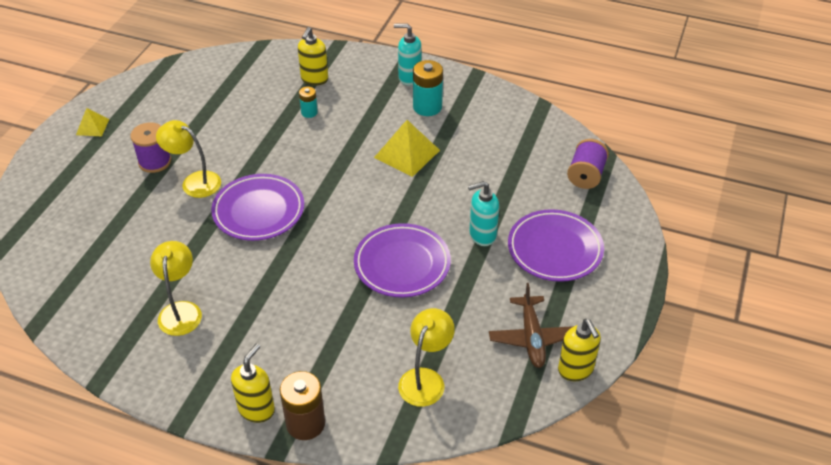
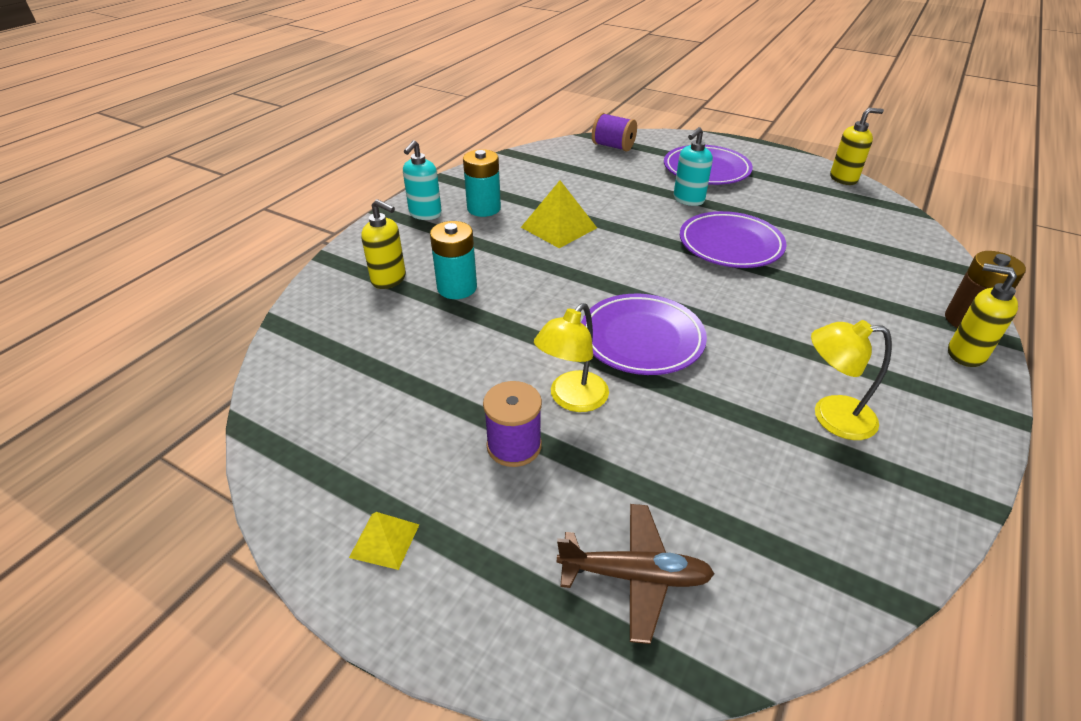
camera: 80 degrees left, 5 degrees down
(309, 112) = (457, 288): turquoise battery -> turquoise battery, size x1.78
(425, 379) = (879, 246): yellow lamp -> none
(482, 235) = (688, 200): turquoise soap dispenser -> turquoise soap dispenser turned 45 degrees clockwise
(531, 337) = (813, 192): brown plane -> brown plane (635, 576)

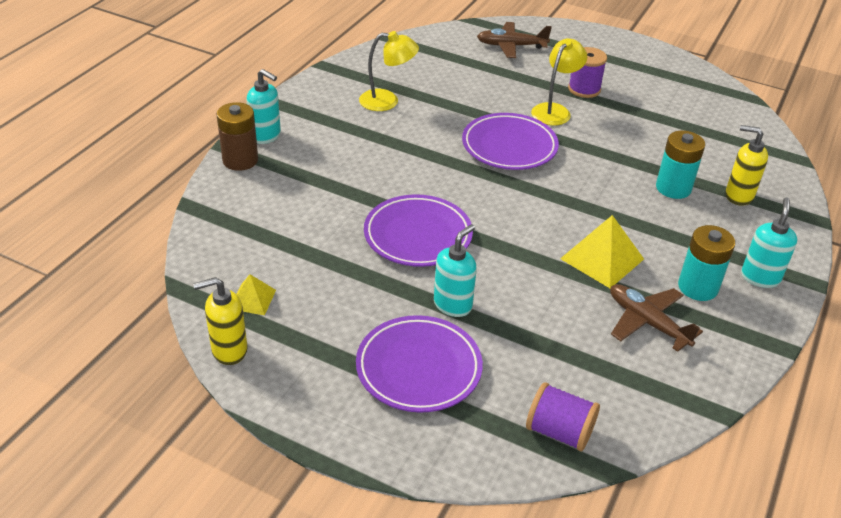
camera: 175 degrees right, 0 degrees up
(384, 540) = (634, 57): yellow pyramid -> yellow pyramid (252, 299)
(536, 189) = (647, 322): none -> brown plane
(965, 354) = (266, 136): yellow soap dispenser -> turquoise soap dispenser

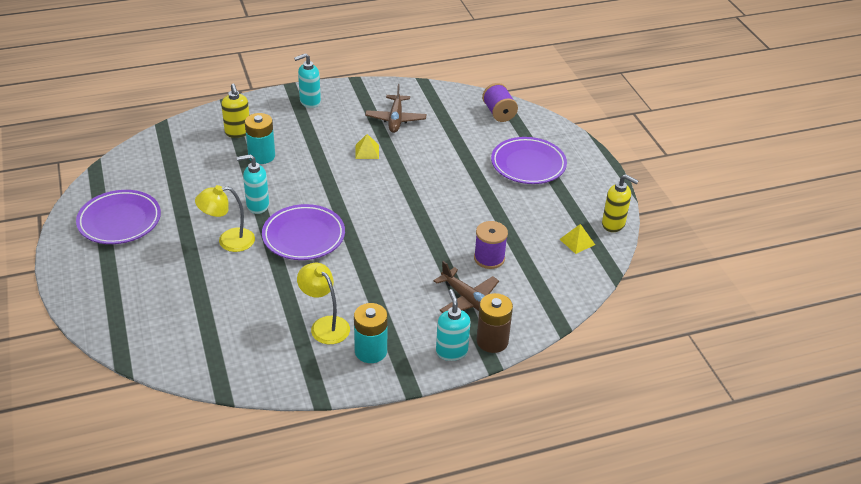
camera: 135 degrees left, 0 degrees up
(418, 235) = (444, 219): purple plate -> purple plate (119, 221)
(453, 305) = (475, 178): turquoise soap dispenser -> turquoise soap dispenser (257, 205)
(511, 46) = (149, 315): brown plane -> brown plane (468, 300)
(584, 89) = (177, 243): purple spool -> purple spool (489, 258)
(602, 259) = (367, 151): yellow pyramid -> yellow pyramid, size x0.57
(698, 287) = (346, 115): turquoise battery -> turquoise battery (371, 351)

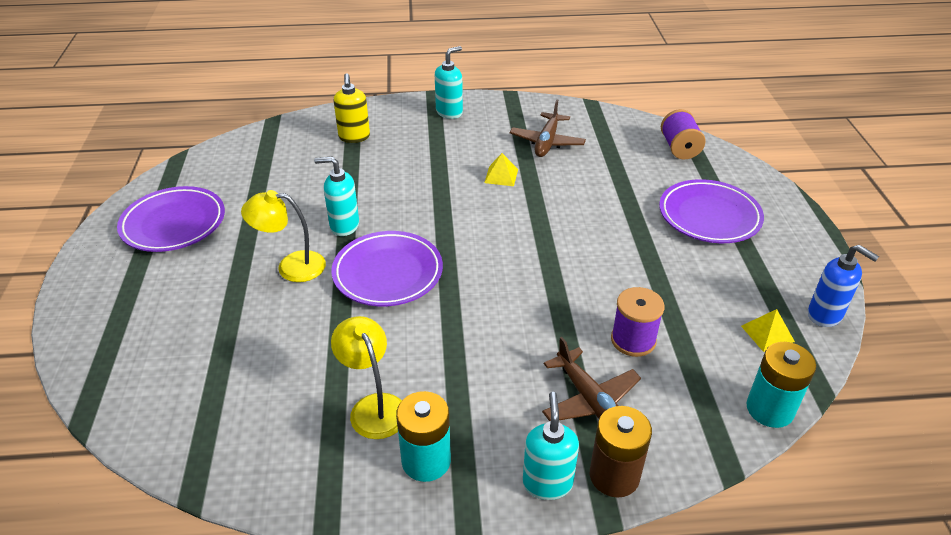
camera: 15 degrees right, 0 degrees up
(261, 156) = (371, 167): turquoise battery -> turquoise battery (770, 409)
(309, 102) = (449, 112): turquoise soap dispenser -> turquoise soap dispenser turned 150 degrees clockwise
(613, 224) = (825, 315): yellow soap dispenser -> blue soap dispenser

